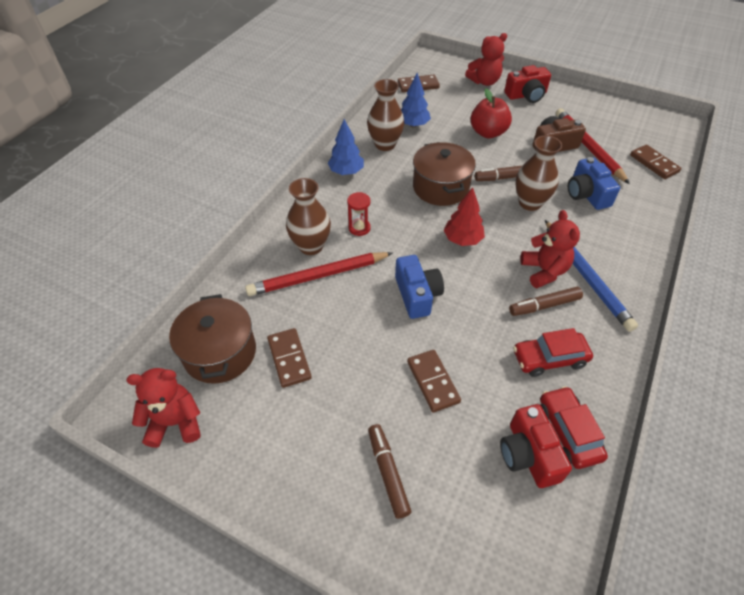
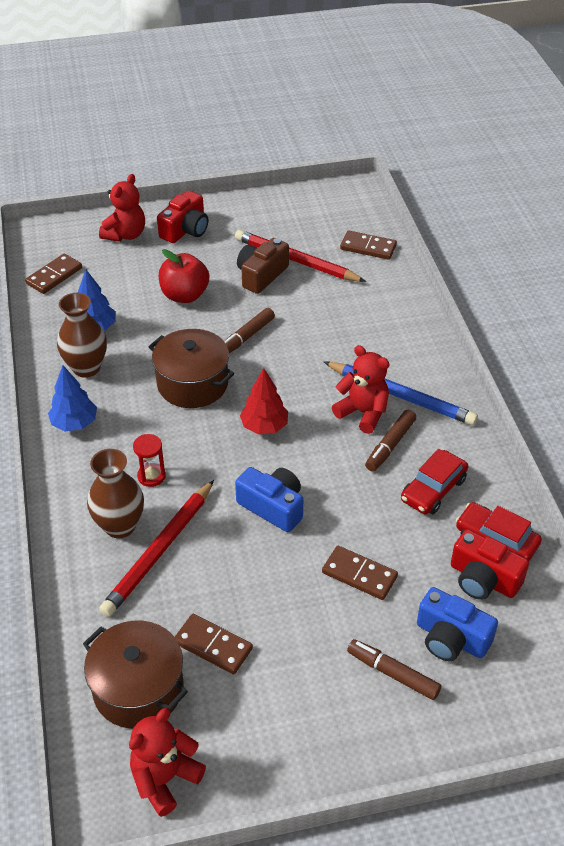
camera: 40 degrees left, 5 degrees down
(530, 203) = (293, 351): brown vase -> none
(587, 194) = (336, 313): blue camera -> blue camera (451, 638)

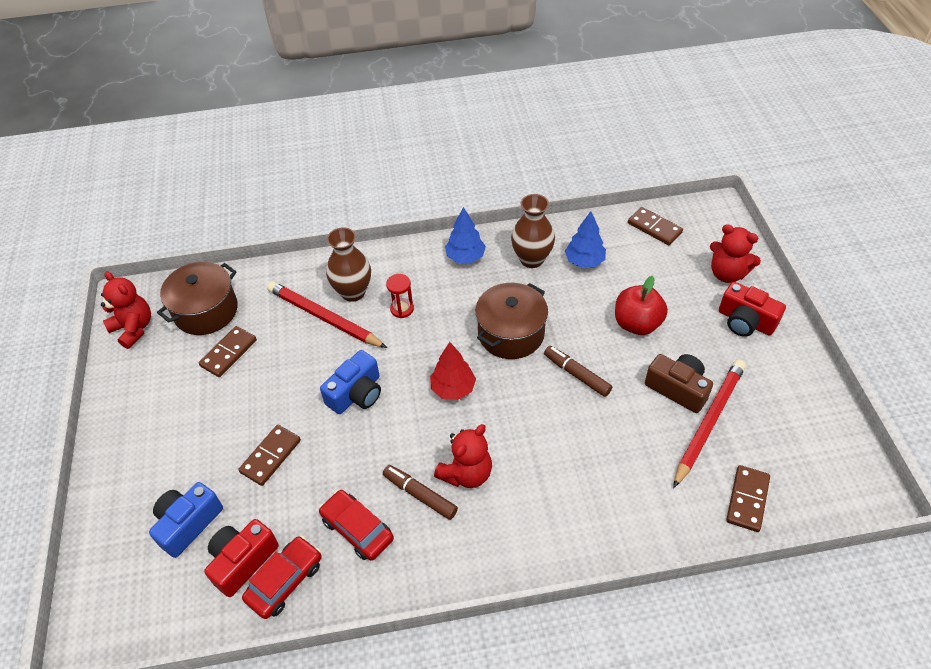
camera: 95 degrees right, 5 degrees up
(393, 674) = (168, 474): brown marker -> none
(401, 396) = (489, 512): blue pencil -> none

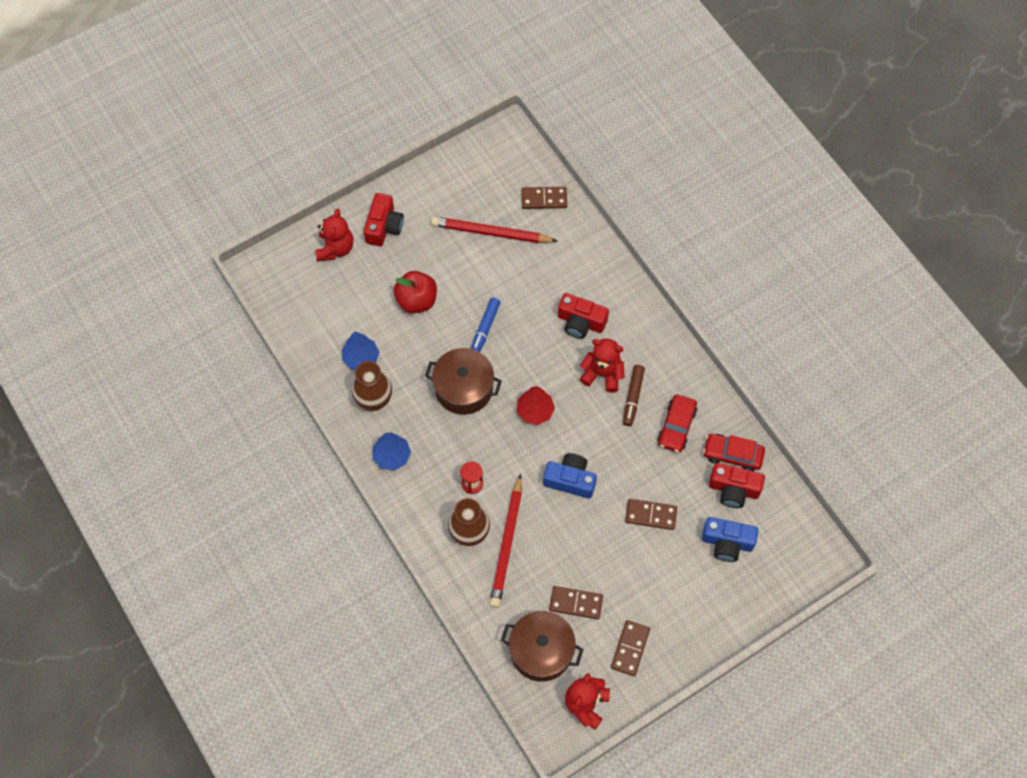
camera: 115 degrees left, 15 degrees up
(546, 475) = (581, 322): none -> red camera
(577, 375) = (485, 328): brown marker -> blue marker
(654, 228) = (299, 314): brown domino -> brown domino (630, 648)
(677, 388) = (469, 258): brown camera -> none

